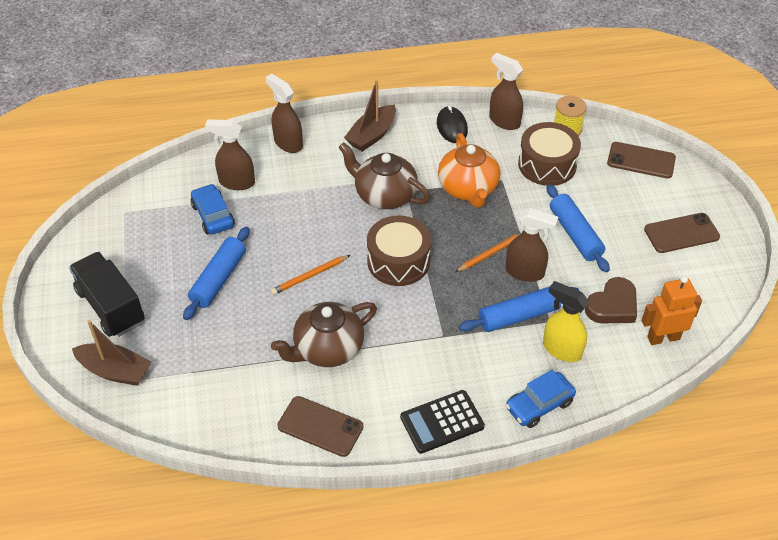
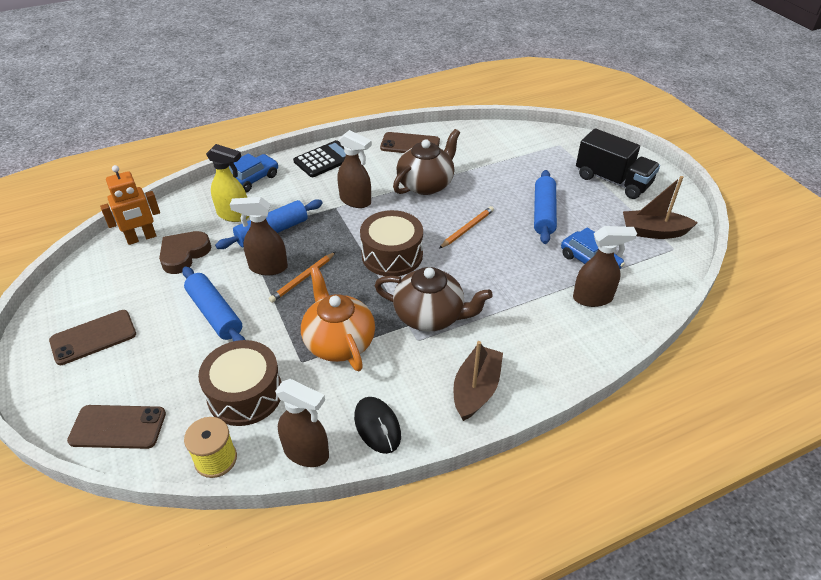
camera: 165 degrees right, 5 degrees down
(115, 371) = (572, 148): brown boat -> brown boat (653, 232)
(288, 143) = (570, 356): brown spray bottle -> brown spray bottle (356, 201)

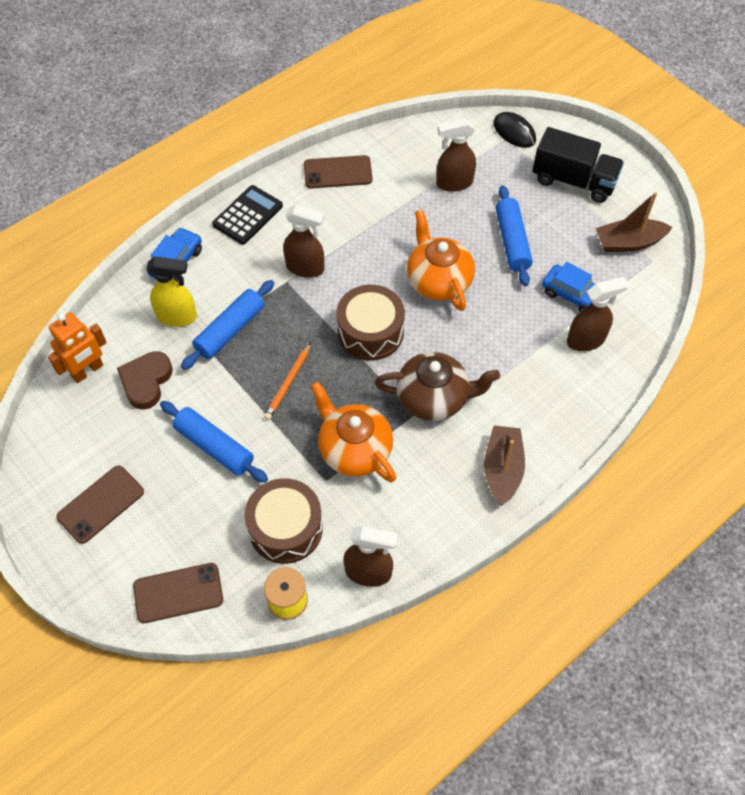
camera: 15 degrees left, 15 degrees up
(268, 267) = (245, 378): brown spray bottle -> brown spray bottle (454, 183)
(377, 426) = (423, 530): black mouse -> black mouse (514, 132)
(426, 184) = (375, 228): brown teapot -> none
(467, 229) = (438, 280): orange pencil -> orange teapot

